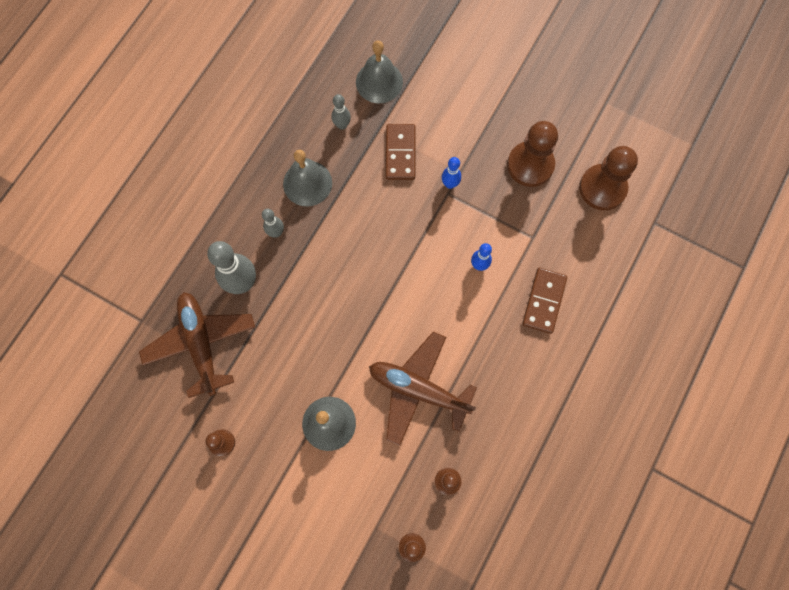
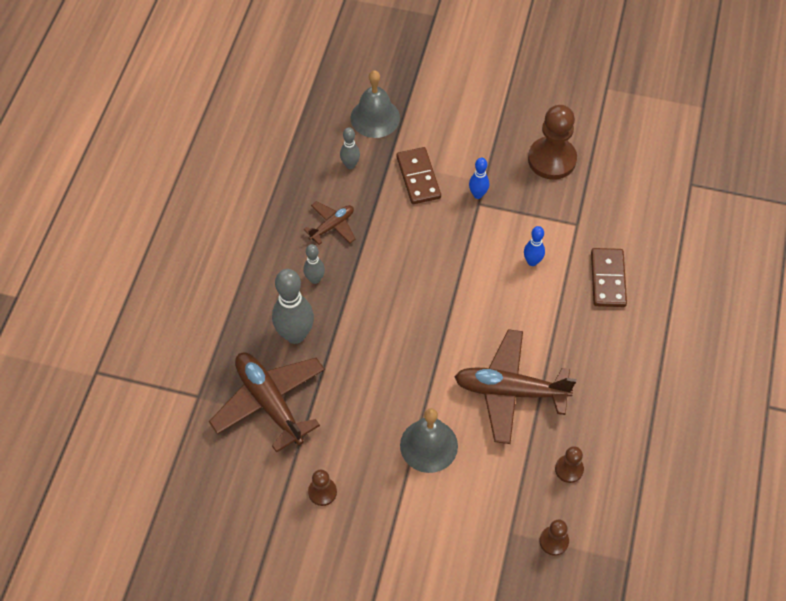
camera: 15 degrees left, 15 degrees down
(307, 183) = (332, 226): grey bell -> brown plane
(602, 188) = (629, 164): brown pawn -> none

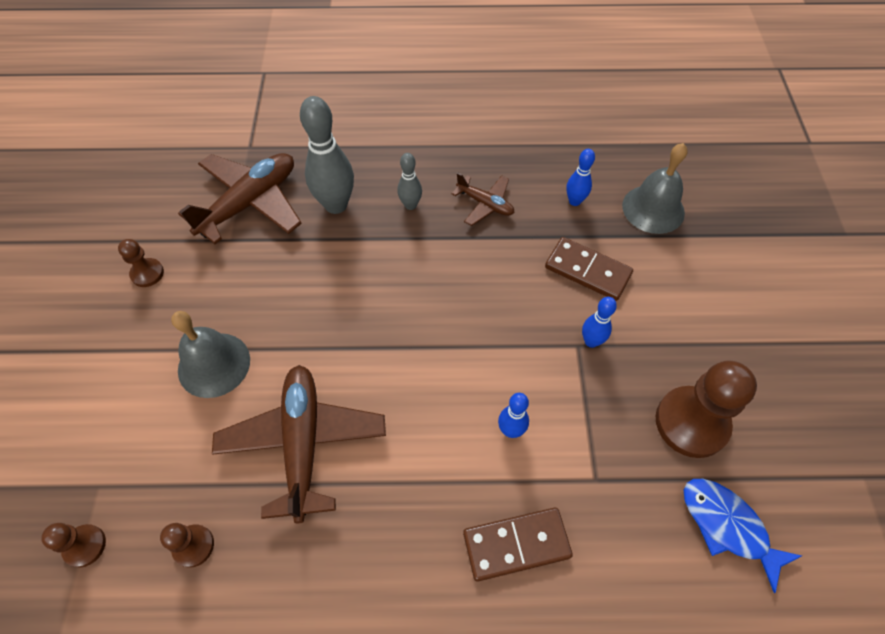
camera: 75 degrees right, 0 degrees up
(350, 165) = (574, 201): grey bowling pin -> blue bowling pin
(418, 177) = (587, 270): brown domino -> brown domino turned 60 degrees clockwise
(620, 166) = (727, 526): none -> blue fish

